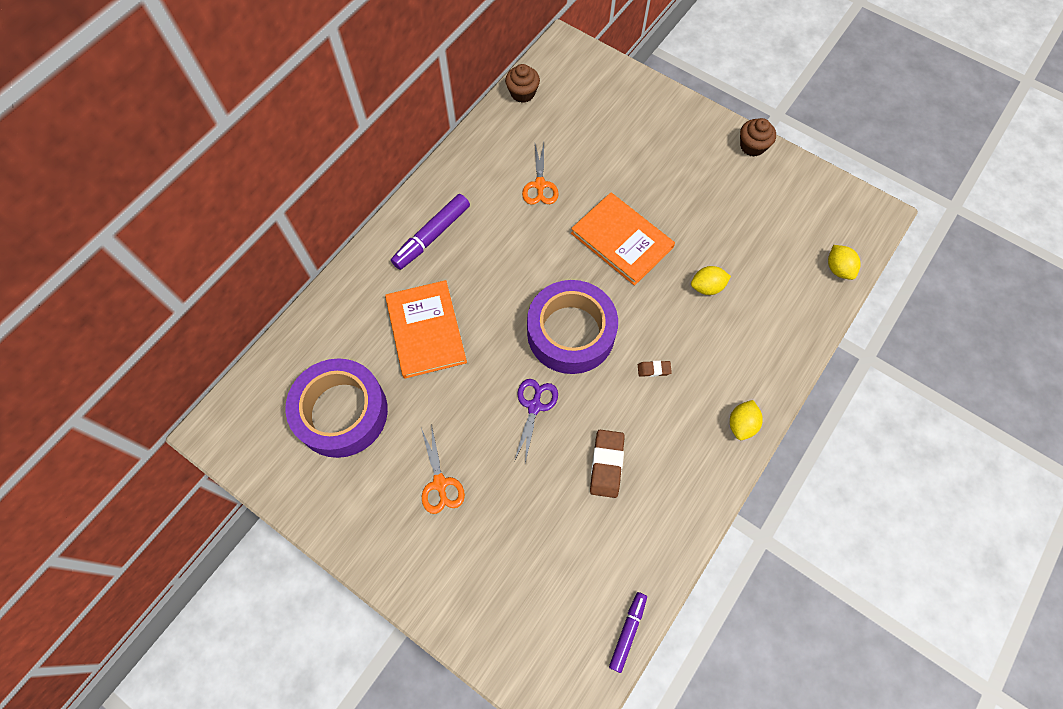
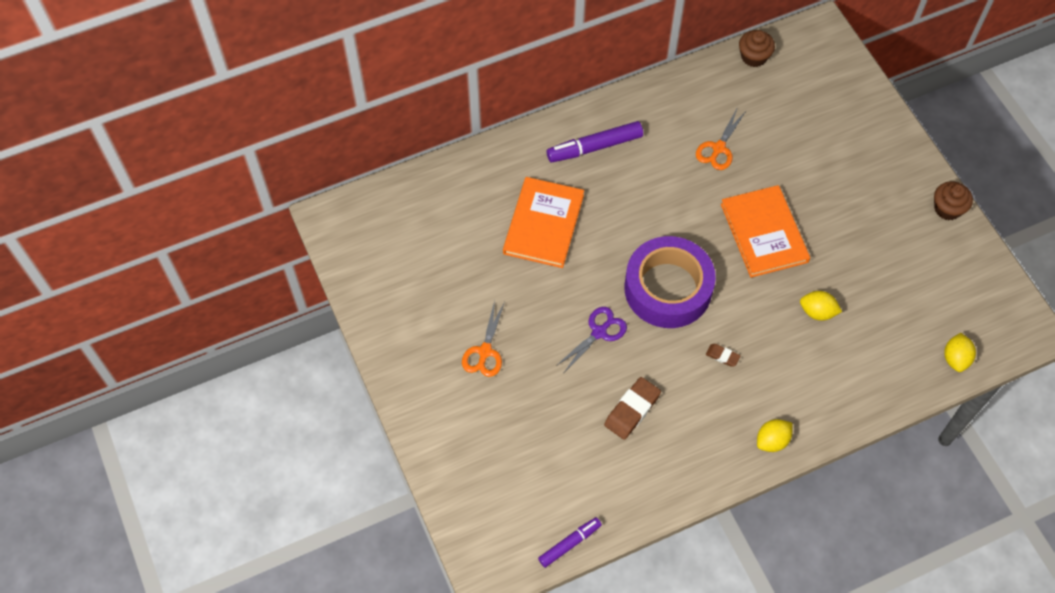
camera: 30 degrees right, 5 degrees down
(341, 412) = (437, 255): purple tape -> none

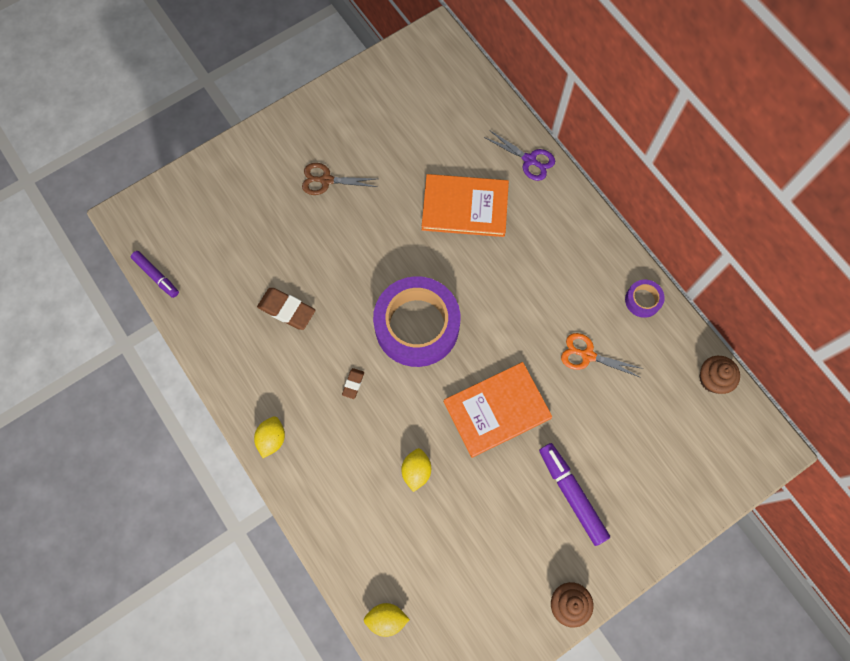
camera: 80 degrees right, 10 degrees up
(485, 351) = (326, 180): orange scissors -> brown scissors
(594, 147) = (560, 239): purple marker -> purple marker (572, 494)
(599, 332) = (360, 271): purple scissors -> purple scissors (529, 160)
(670, 93) = (643, 300): none -> purple tape
(772, 441) = (272, 439): yellow lemon -> yellow lemon turned 60 degrees clockwise

